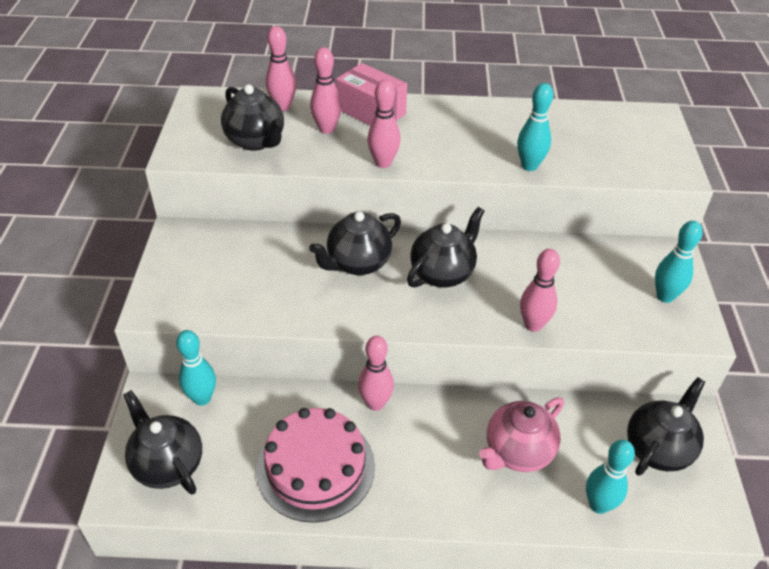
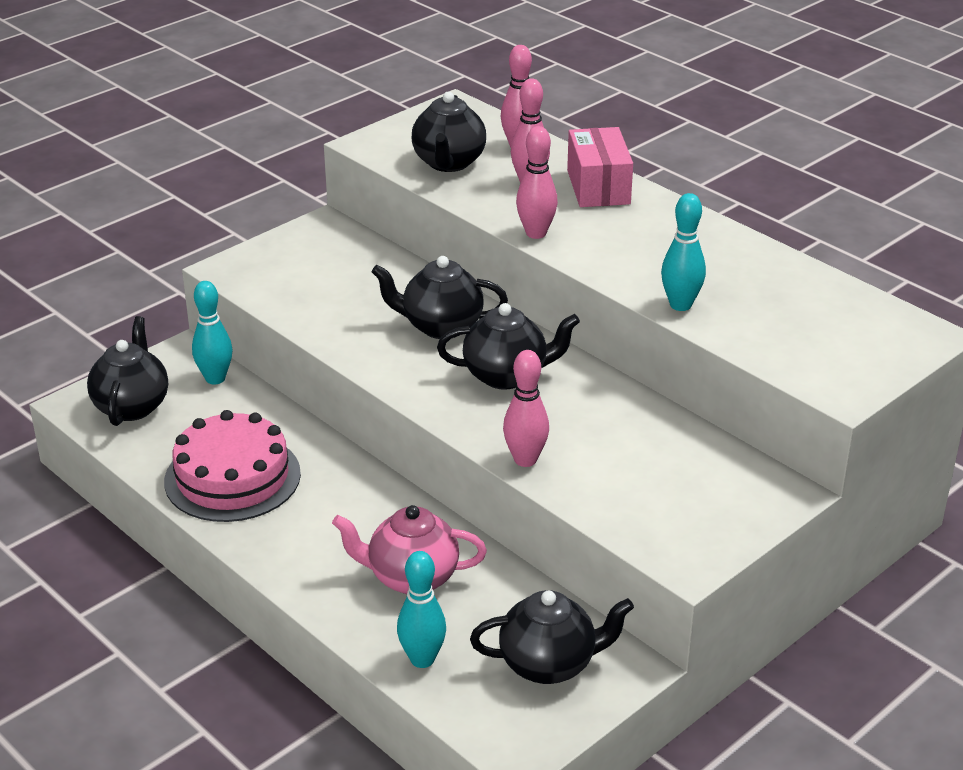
camera: 45 degrees right, 10 degrees down
(375, 403) = (344, 467): pink bowling pin -> none
(665, 296) = (704, 518): turquoise bowling pin -> none

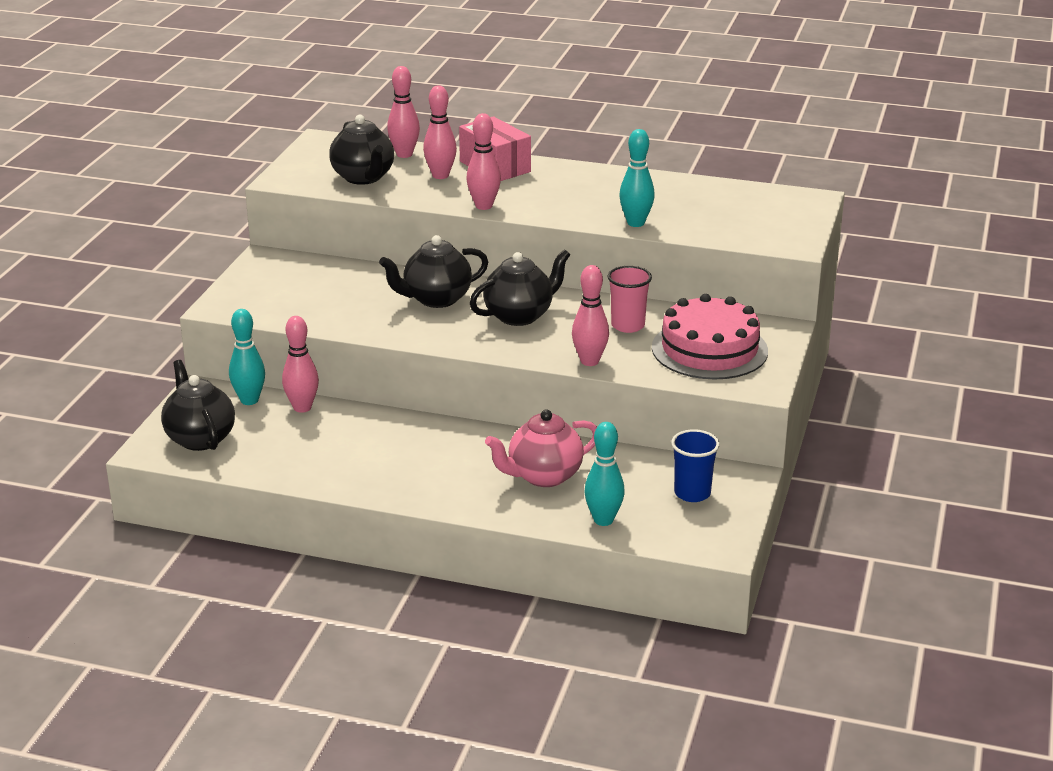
camera: 30 degrees left, 5 degrees down
(232, 477) = (338, 459): pink cake -> pink cake (709, 349)
(255, 404) = (302, 408): none -> pink bowling pin
(549, 664) = (692, 493): black teapot -> blue cup
(611, 428) = (628, 325): none -> pink cup

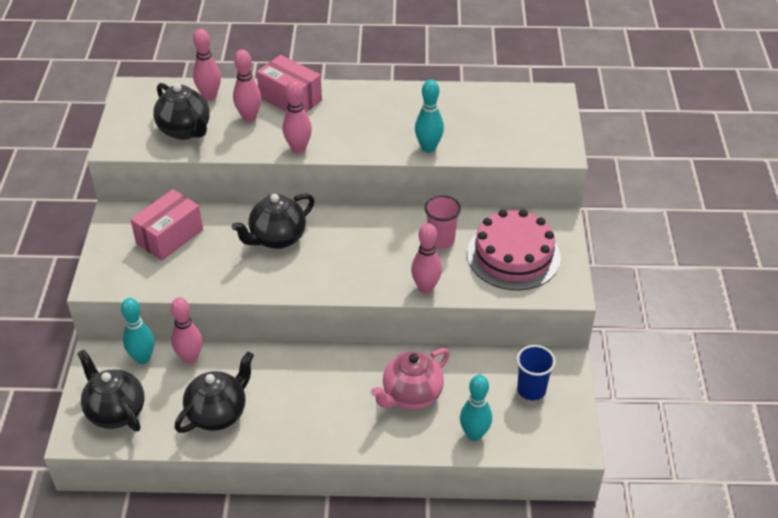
camera: 15 degrees left, 15 degrees up
(315, 282) = (169, 236): none -> pink box
(520, 315) = (351, 245): black teapot -> black teapot (218, 413)

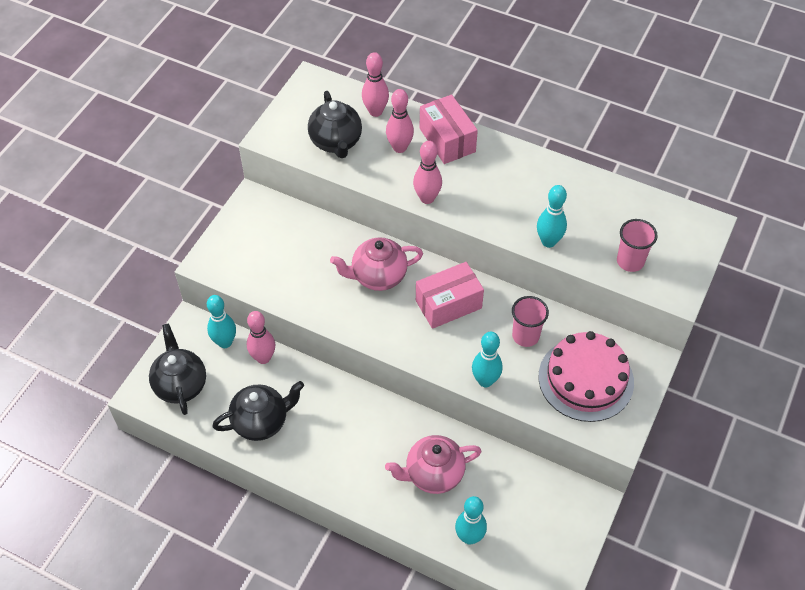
camera: 25 degrees right, 10 degrees up
(169, 236) = (287, 239): pink box -> pink box (448, 304)
(277, 238) = (378, 276): black teapot -> pink teapot
(425, 288) = (485, 381): pink bowling pin -> turquoise bowling pin
(507, 141) = (630, 261): none -> pink cup
(531, 390) = (545, 515): blue cup -> none

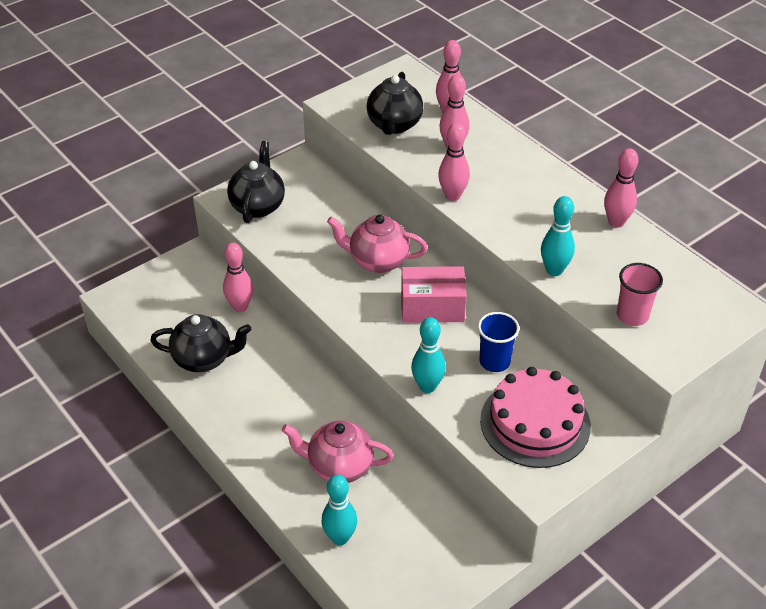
camera: 25 degrees right, 10 degrees down
(180, 384) = (152, 302): black teapot -> black teapot (258, 206)
(225, 342) = (213, 282): turquoise bowling pin -> none
(447, 140) = (505, 154): pink box -> none
(525, 336) = (494, 362): pink cup -> blue cup
(572, 176) = (616, 222): none -> pink bowling pin

